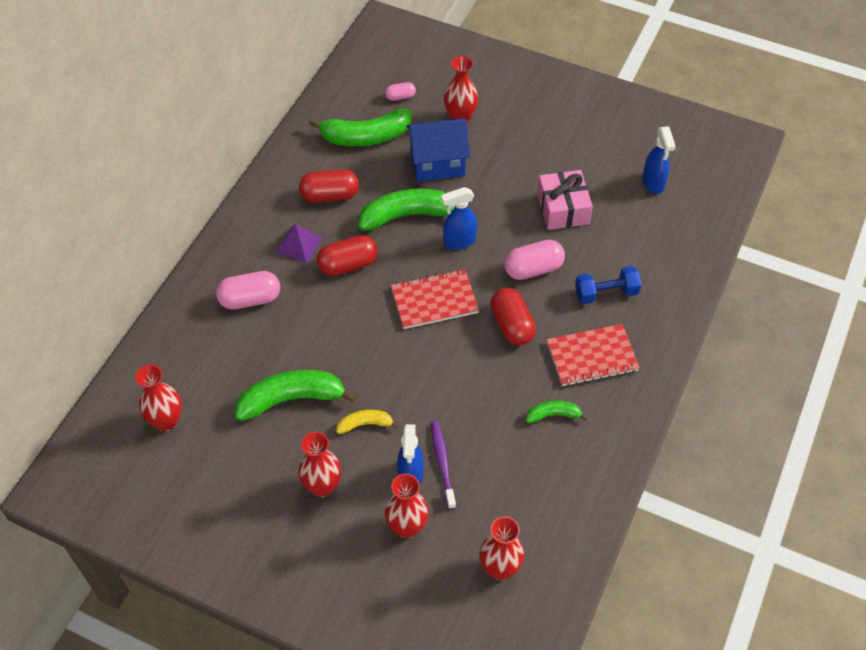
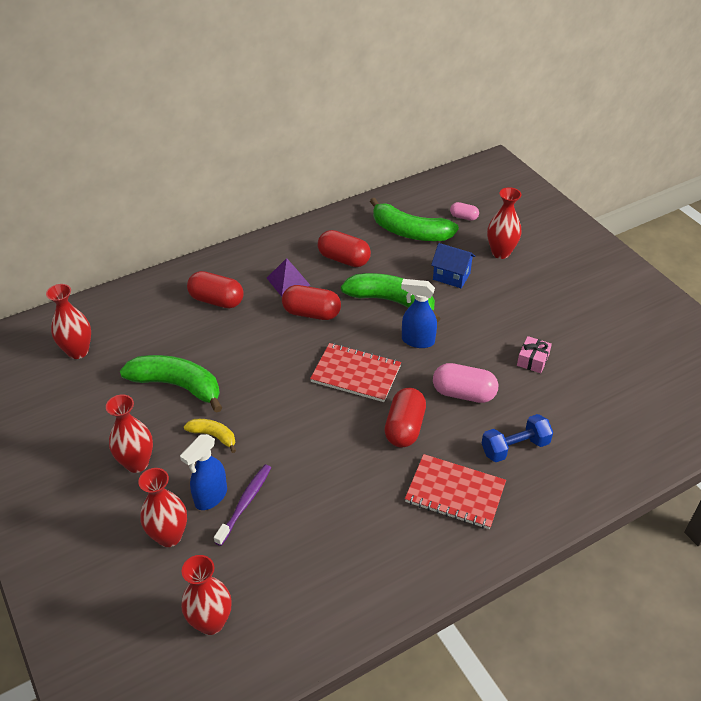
camera: 35 degrees right, 10 degrees down
(250, 299) = (216, 300): pink capsule -> red capsule
(437, 164) = (451, 276): blue house -> blue house, size x0.64
(553, 415) = (375, 521): green banana -> none
(562, 209) = (532, 360): pink gift -> pink gift, size x0.56
(606, 293) = (515, 447): blue dumbbell -> blue dumbbell turned 45 degrees counterclockwise
(653, 183) = (639, 381): blue spray bottle -> none

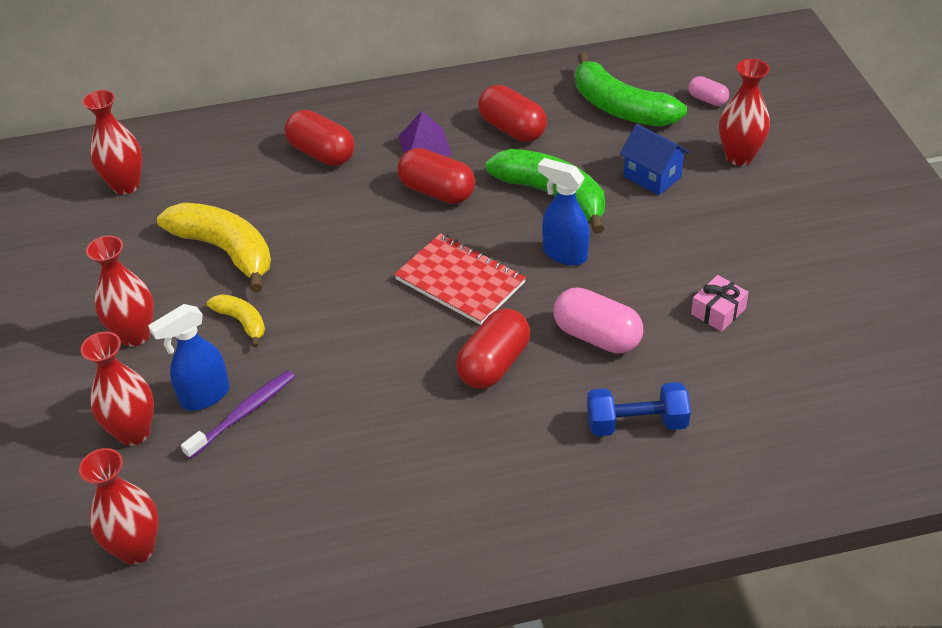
camera: 20 degrees right, 0 degrees up
(177, 385) = (225, 250): green banana -> yellow banana
(455, 493) = (524, 464): red notebook -> none

